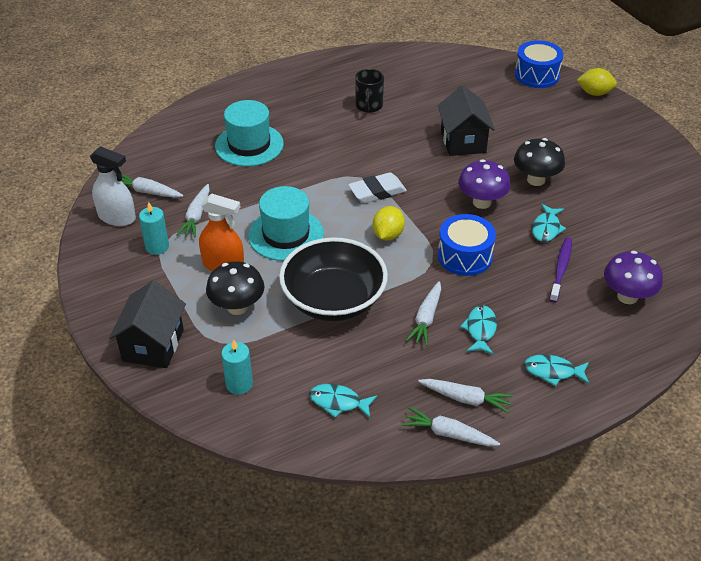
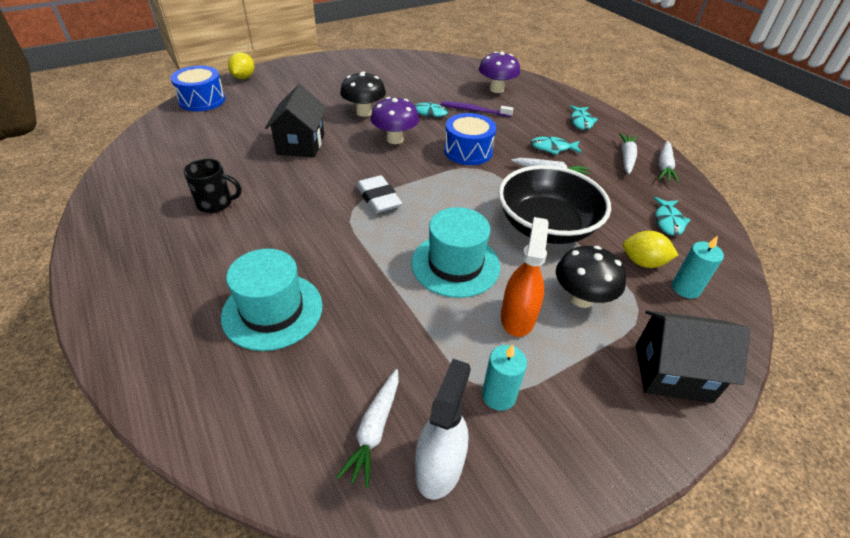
camera: 95 degrees left, 0 degrees up
(196, 216) = (429, 356): white carrot -> none
(388, 235) = (446, 192): yellow lemon -> yellow lemon (643, 262)
(463, 141) = (301, 144): black house -> black house turned 75 degrees counterclockwise

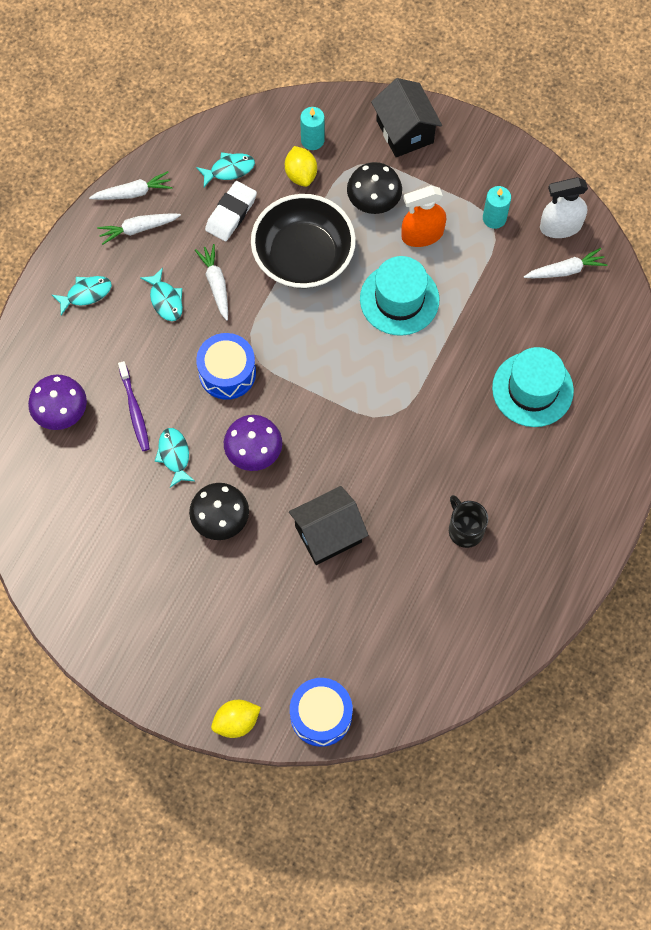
camera: 120 degrees left, 25 degrees up
(378, 198) = (360, 404): white eraser -> white eraser (231, 213)

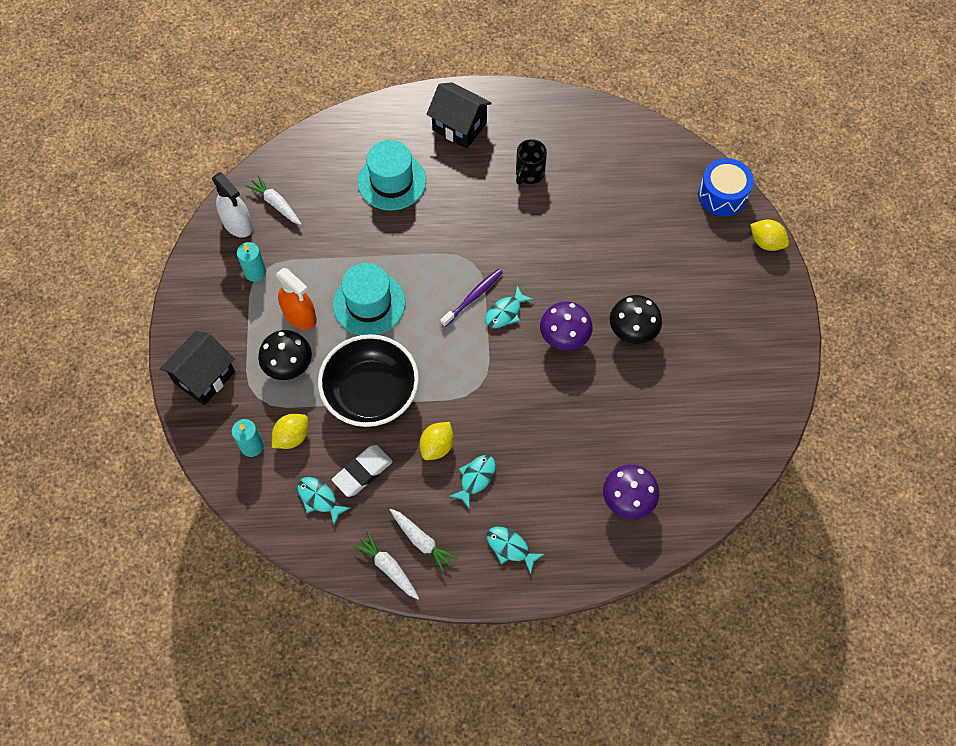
camera: 120 degrees left, 5 degrees down
(134, 410) = (587, 445): purple toothbrush -> purple toothbrush (473, 297)
(174, 455) = (605, 393): turquoise fish -> turquoise fish (505, 312)
(216, 284) = (437, 446): white carrot -> yellow lemon
(227, 373) = (510, 393): blue drum -> none
(231, 213) = (362, 472): white eraser -> white eraser turned 45 degrees counterclockwise
(328, 534) = (593, 255): black house -> black house (459, 127)

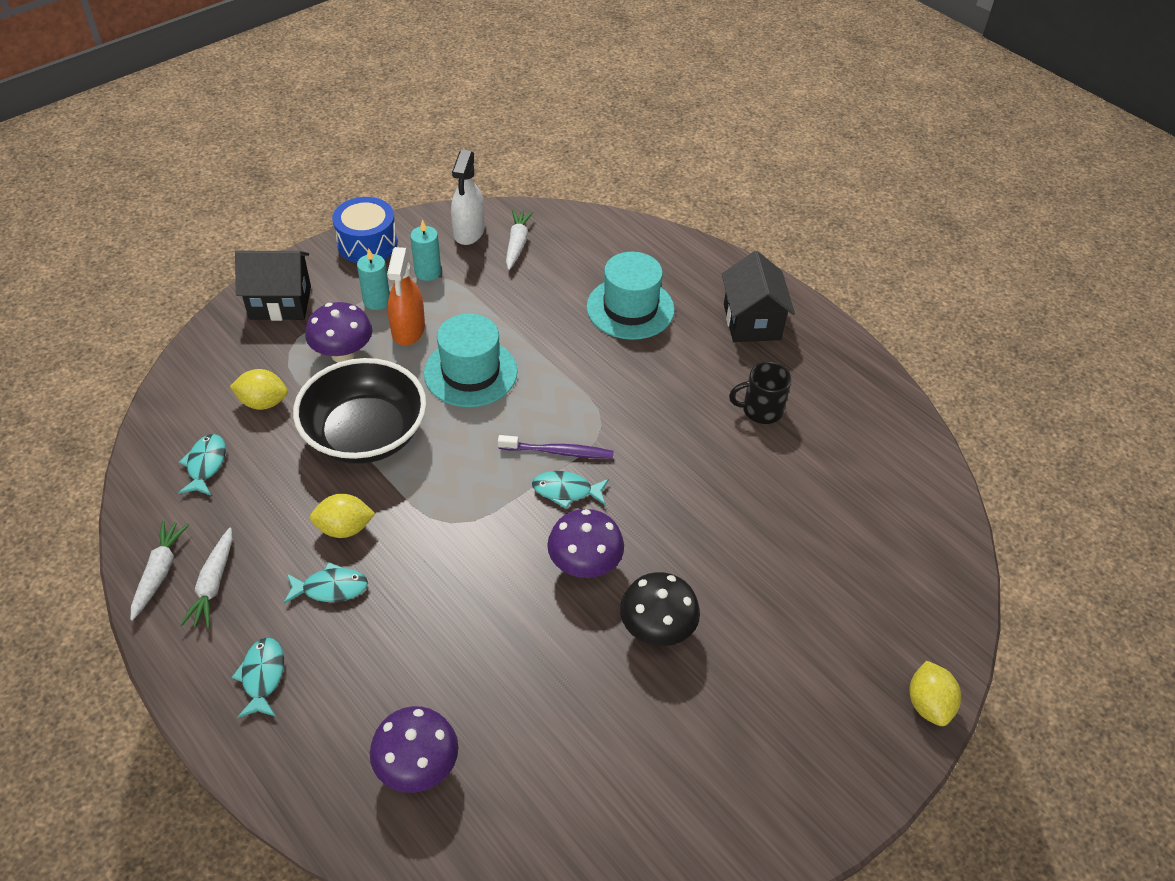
camera: 50 degrees right, 15 degrees down
(252, 446) = (229, 378): turquoise candle -> turquoise candle (376, 301)
(289, 366) = (343, 354): black mushroom -> purple mushroom
(362, 472) = (263, 482): white eraser -> none
(722, 195) = (941, 612): blue drum -> blue drum (367, 244)

